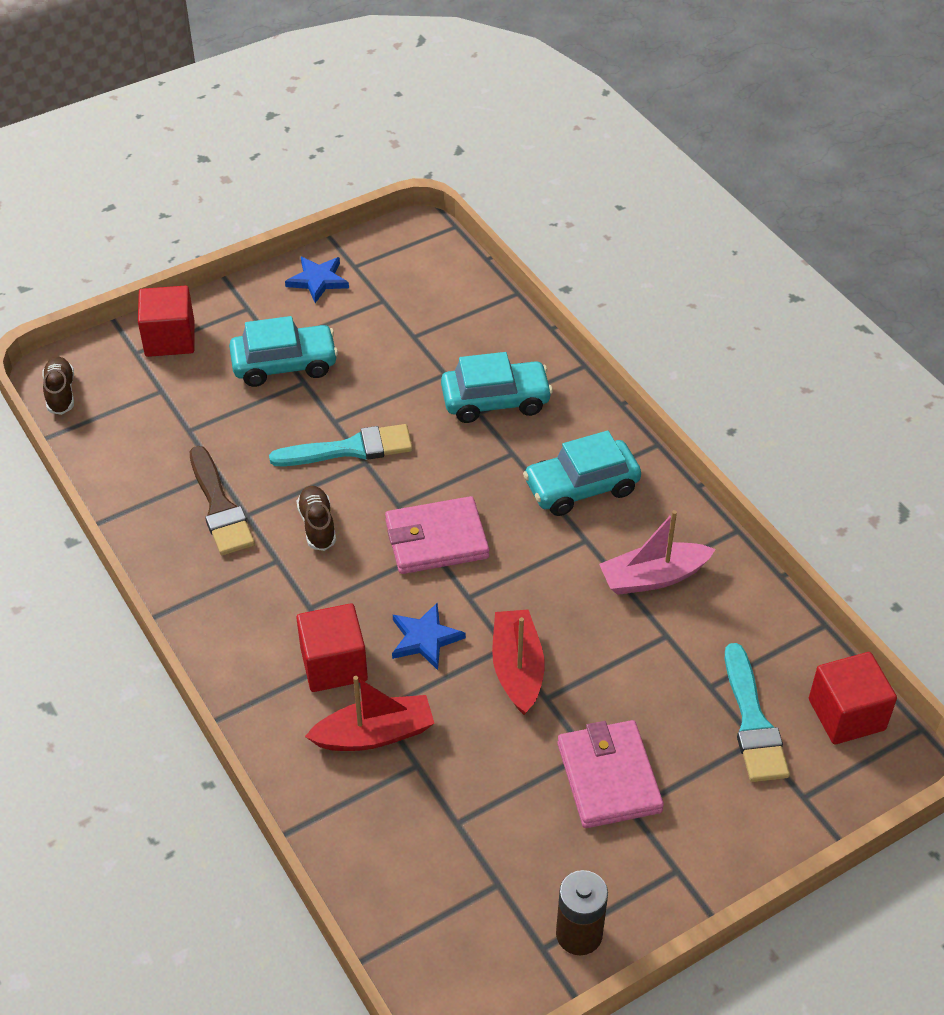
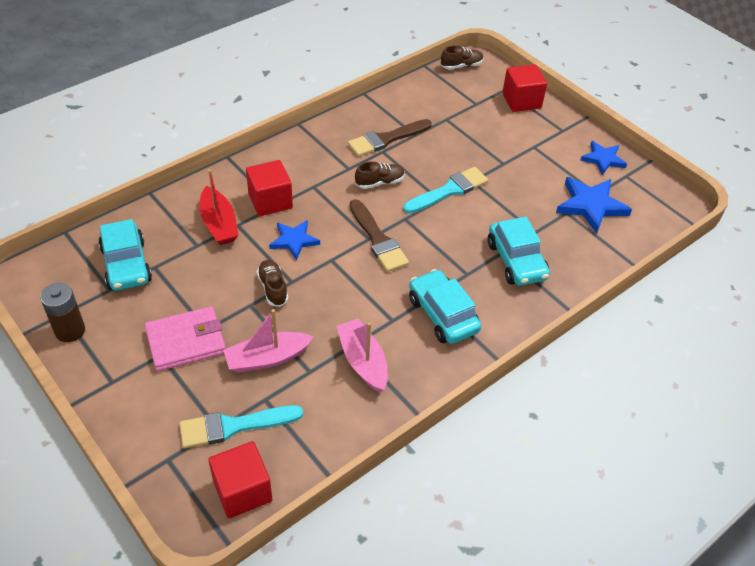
camera: 80 degrees right, 0 degrees up
(284, 364) = (516, 152): turquoise car -> turquoise car (126, 265)
(350, 449) = (449, 190): turquoise brush -> turquoise brush turned 105 degrees counterclockwise
(405, 311) = (591, 205): none -> blue star
(436, 539) = (378, 239): pink wallet -> brown brush
(517, 669) = (273, 288): red boat -> brown shoe
(644, 681) = (267, 358): none -> pink boat

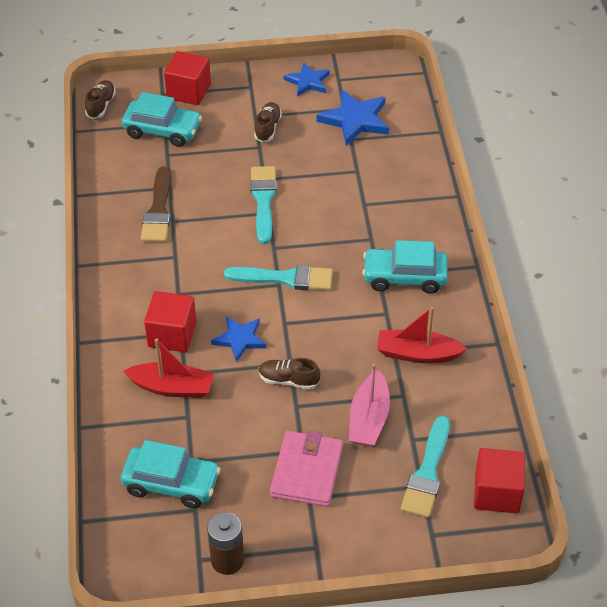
camera: 55 degrees left, 0 degrees up
(363, 361) = (417, 354): pink boat -> red boat
(378, 239) = (285, 278): brown brush -> turquoise brush
(380, 182) = (213, 243): brown shoe -> brown shoe (267, 128)
(516, 261) = (380, 200): turquoise car -> turquoise car (162, 130)

